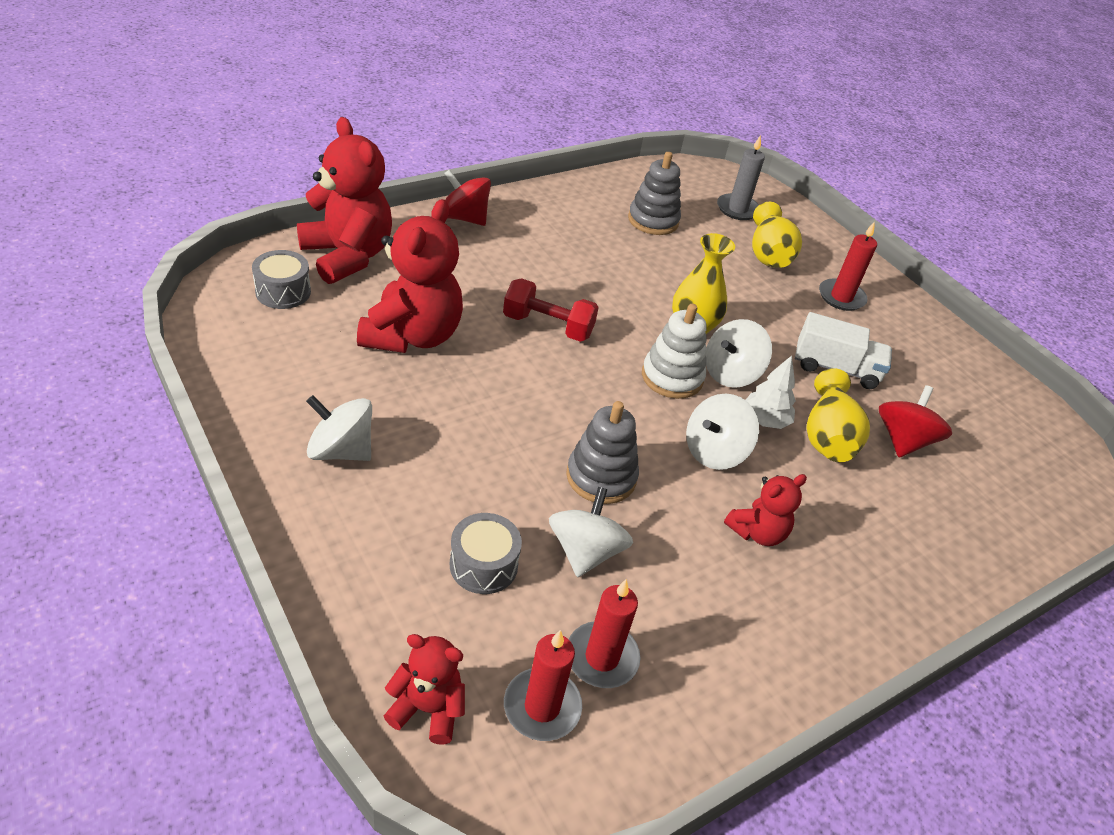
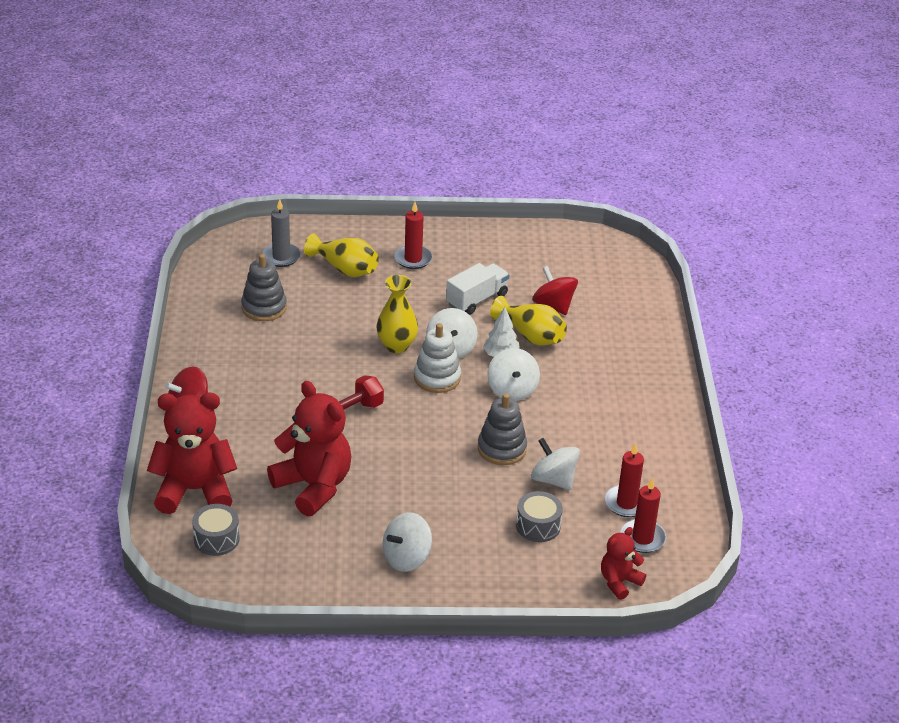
camera: 55 degrees left, 5 degrees down
(757, 532) = (582, 403): red teddy bear -> none

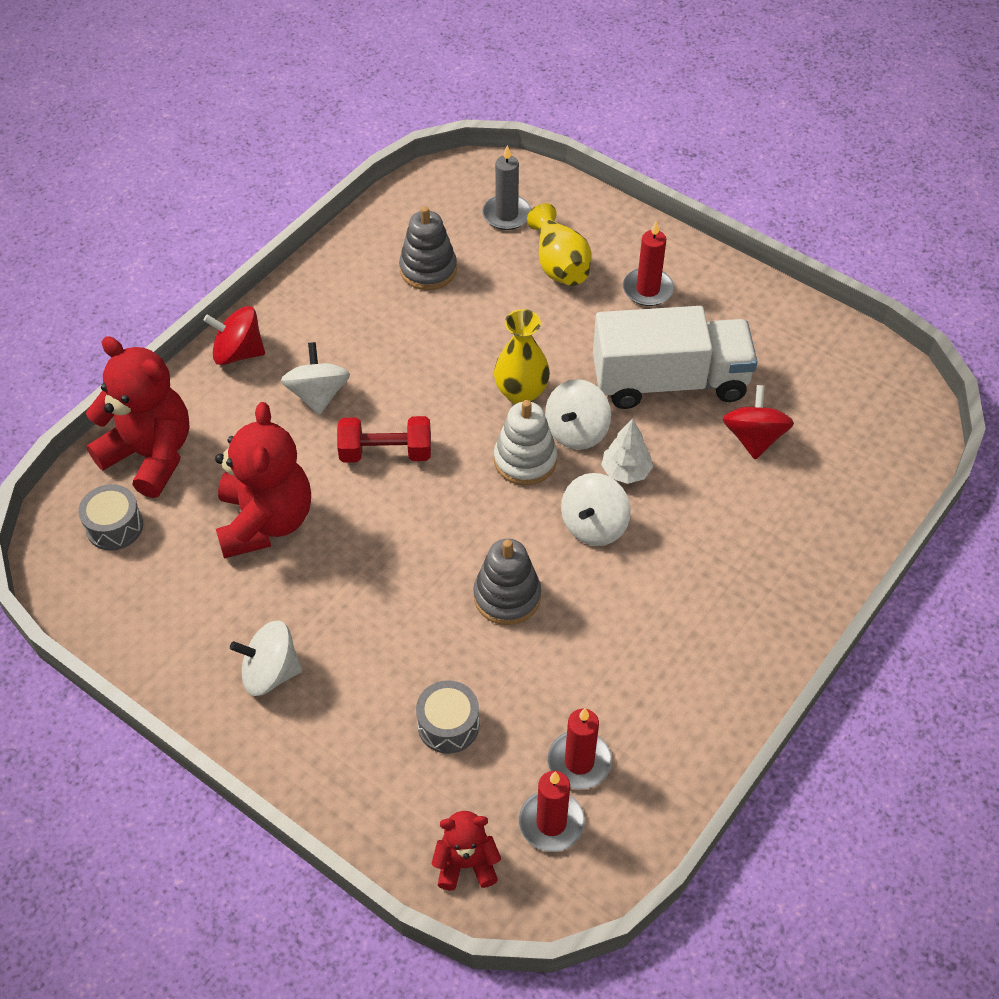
camera: 40 degrees right, 15 degrees up
(477, 299) = (669, 381): white truck -> white truck, size x1.71
(531, 335) = (686, 464): yellow vase -> none
(553, 479) = (525, 674): white spinning top -> white spinning top (318, 395)

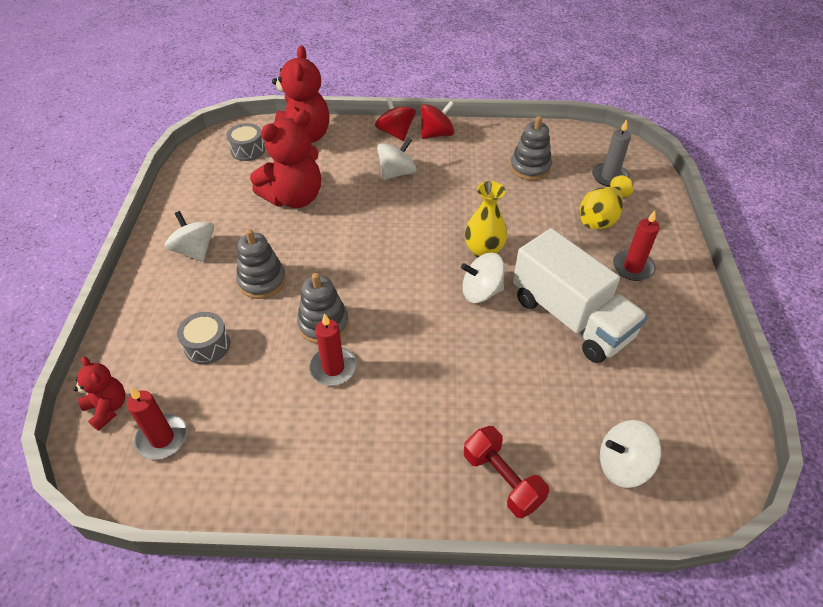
camera: 55 degrees right, 5 degrees down
(385, 453) = (382, 218): red dumbbell -> red dumbbell (502, 480)
(388, 624) = (262, 281): none -> grey stacking toy
(525, 460) = (434, 279): white stacking toy -> none
(579, 762) = (219, 429): red candle -> red candle (333, 368)
(594, 525) = (415, 339): white spinning top -> white spinning top (622, 465)
(626, 471) = (473, 333): white tree -> none
(754, 438) = (572, 390): red spinning top -> red spinning top (436, 134)

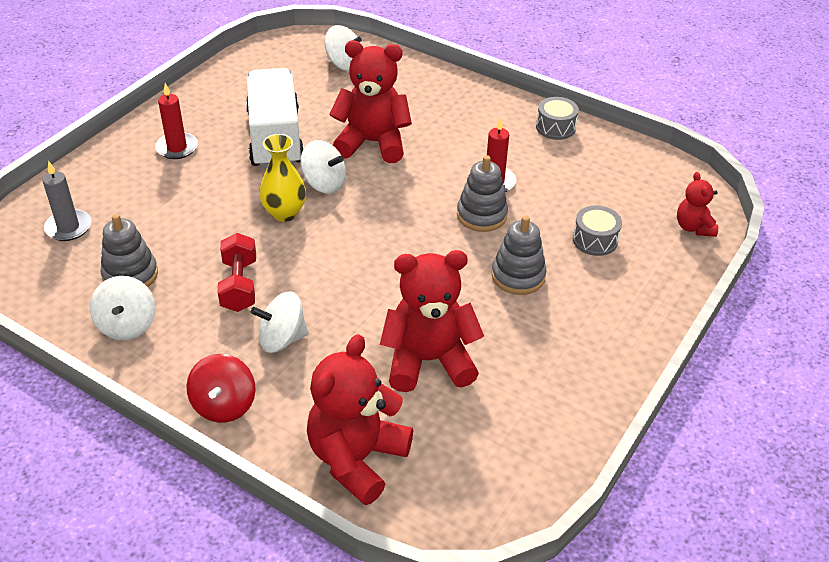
camera: 150 degrees left, 5 degrees down
(162, 438) = (651, 191): red candle -> none
(195, 251) = (577, 341): white spinning top -> white spinning top (127, 325)
(248, 150) = (446, 474): grey drum -> grey drum (555, 127)
(436, 134) = (175, 375): red spinning top -> none
(482, 358) = (372, 143): none -> red teddy bear
(502, 480) = (425, 86): red dumbbell -> red dumbbell (239, 285)
(601, 217) = (139, 195): yellow vase -> none

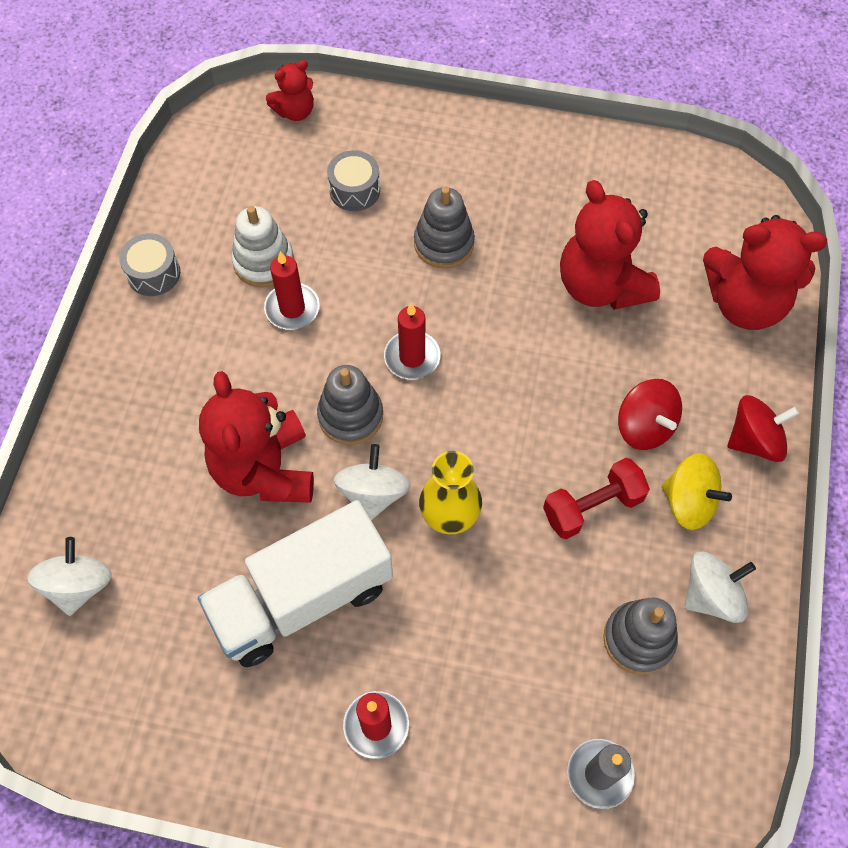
camera: 110 degrees left, 20 degrees up
(203, 340) = (688, 502): none -> yellow spinning top
(282, 339) = (644, 426): white spinning top -> red spinning top
(420, 229) = (412, 357): none -> red candle
(481, 215) = (359, 304): grey stacking toy -> grey stacking toy (350, 416)
(543, 178) = (263, 262): none -> white stacking toy

